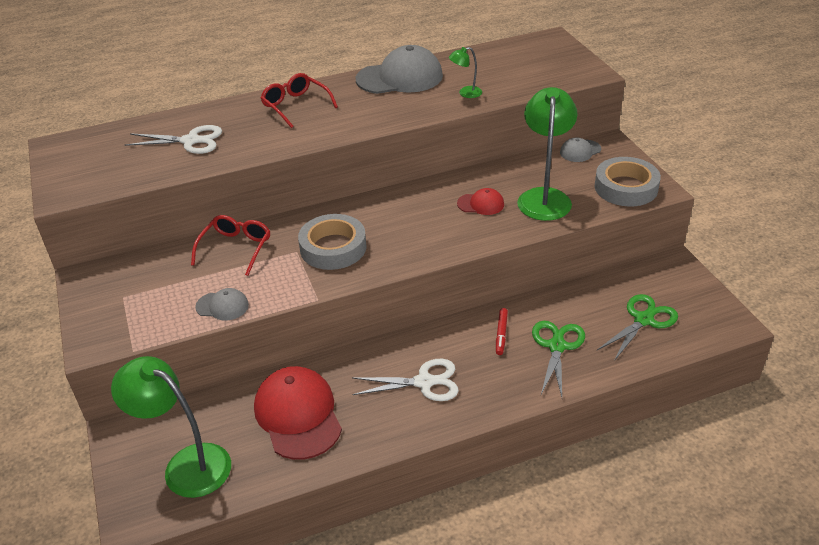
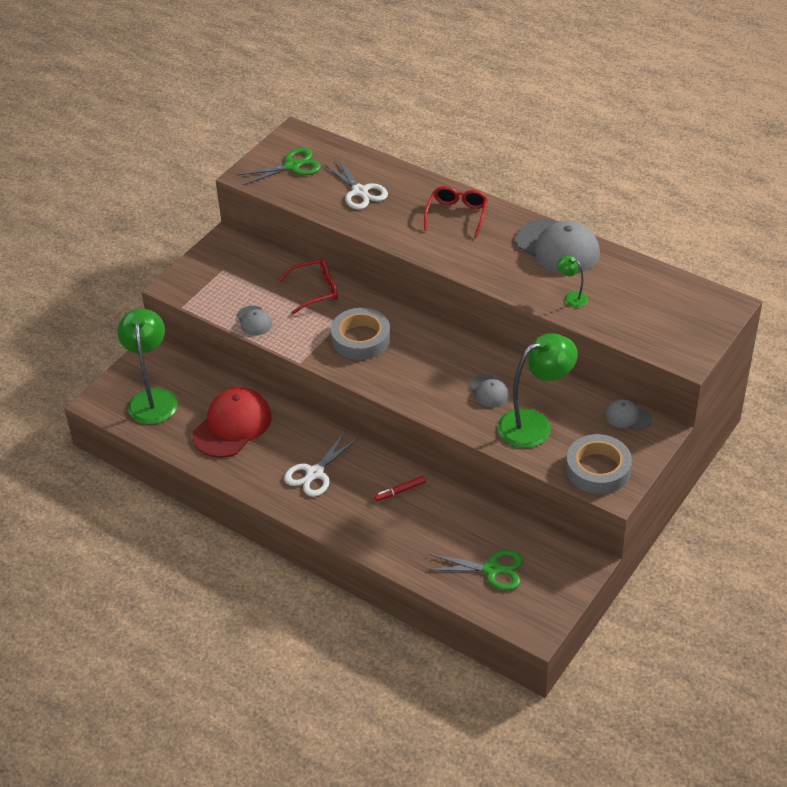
camera: 55 degrees right, 5 degrees up
(424, 382) = (314, 473): white scissors -> white scissors turned 75 degrees clockwise
(481, 204) = (489, 391): red cap -> grey cap
(557, 346) = (415, 529): green scissors -> green scissors (292, 166)

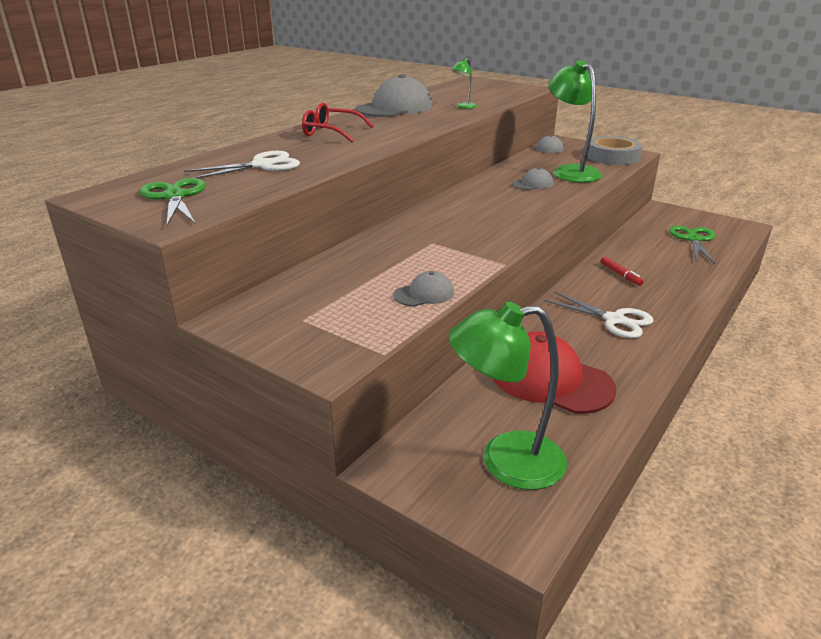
camera: 90 degrees left, 15 degrees down
(315, 291) = (370, 256): red glasses -> none
(361, 339) = (461, 232): grey tape -> none

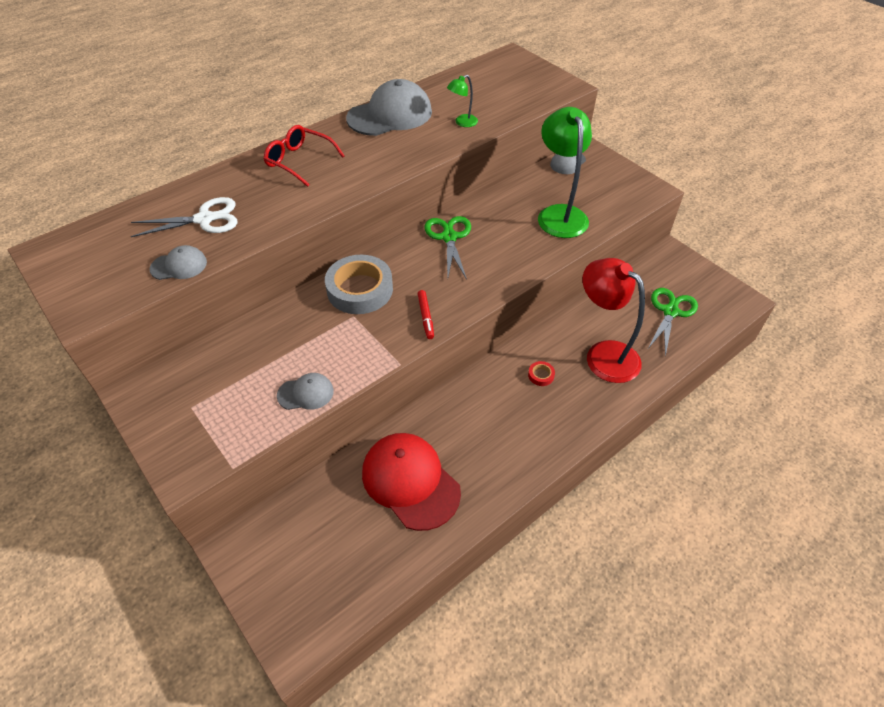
camera: 15 degrees right, 20 degrees up
(175, 196) = (107, 265): green scissors -> green scissors (449, 237)
(505, 461) = (322, 565): green lamp -> none
(533, 184) = (506, 231): grey cap -> grey cap (179, 266)
(612, 156) = (624, 192): grey tape -> grey tape (360, 289)
(614, 320) = (513, 417): white scissors -> none
(617, 290) = (541, 375): none -> red tape
(620, 275) = (558, 352): red marker -> red marker (425, 317)
(661, 270) = (603, 354): none -> red lamp

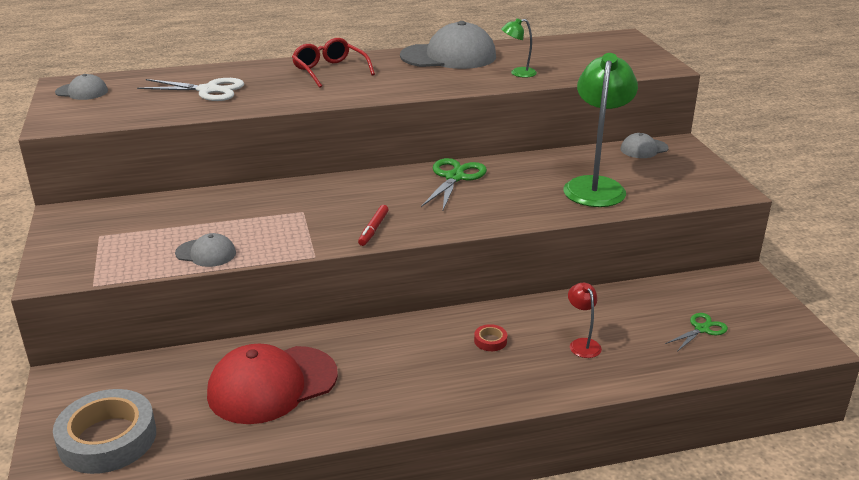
camera: 25 degrees right, 20 degrees down
(179, 266) = (156, 113): grey cap -> grey cap (82, 92)
(360, 289) = (327, 194): grey tape -> grey tape (107, 439)
(410, 481) = (272, 385): red cap -> red cap turned 105 degrees counterclockwise
(603, 354) = (582, 344): red lamp -> red lamp, size x0.45
(670, 311) = (702, 329): green scissors -> green scissors, size x0.61

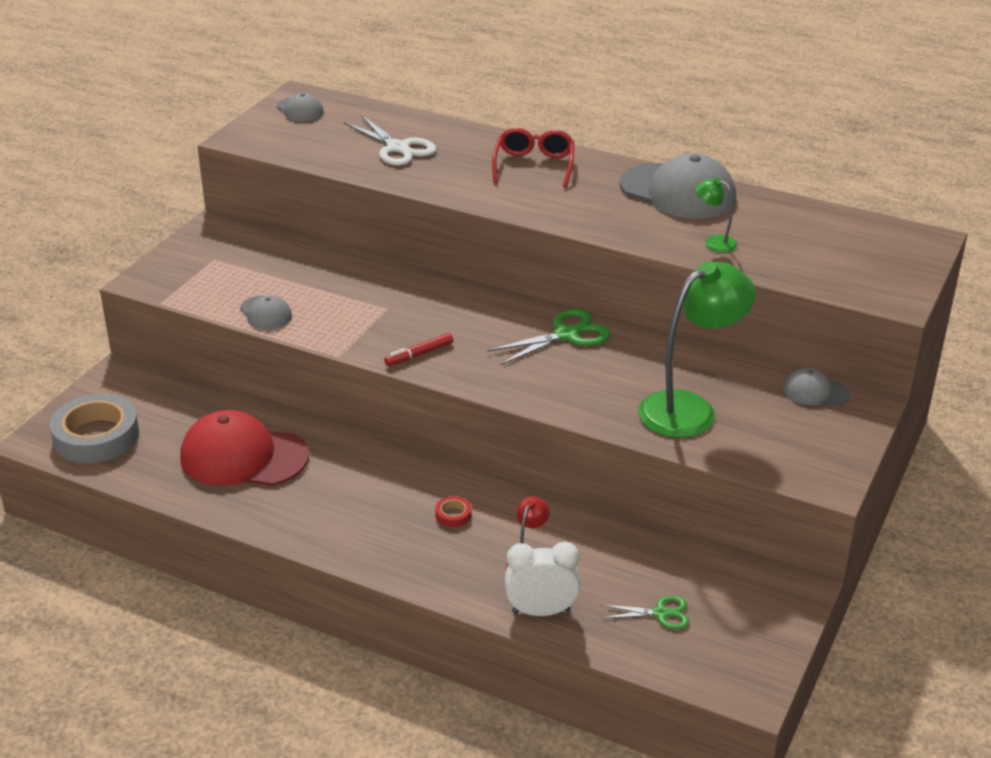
camera: 40 degrees right, 5 degrees up
(637, 369) = (541, 611): none -> white clock

